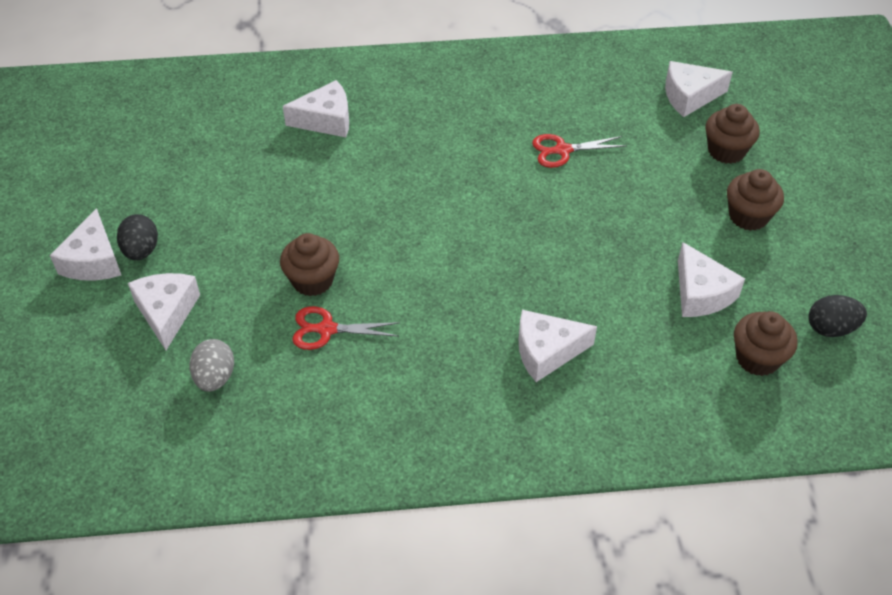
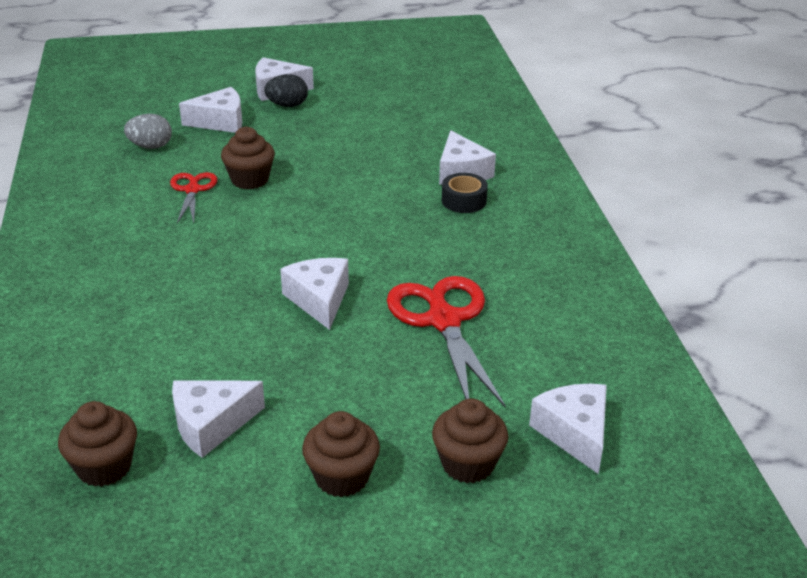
camera: 85 degrees right, 15 degrees down
(379, 123) = (464, 201): none -> black tape
(546, 351) = (145, 309): white cheese -> white cheese (319, 300)
(562, 150) = (443, 320): red scissors -> red scissors, size x1.79
(831, 328) = (138, 543): black egg -> none

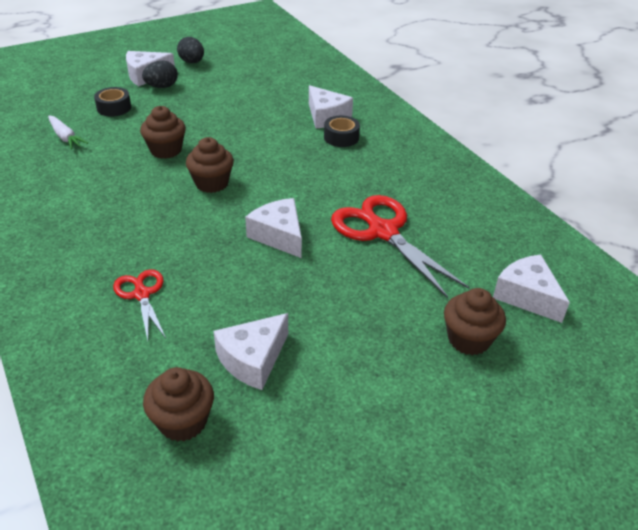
camera: 20 degrees left, 5 degrees up
(150, 146) = (65, 137): grey egg -> white carrot
(192, 190) = (122, 167): red scissors -> red scissors (141, 294)
(220, 121) = (114, 108): white cheese -> black tape
(339, 81) = (192, 62): none -> black egg
(342, 477) = (383, 376): brown cupcake -> brown cupcake (211, 183)

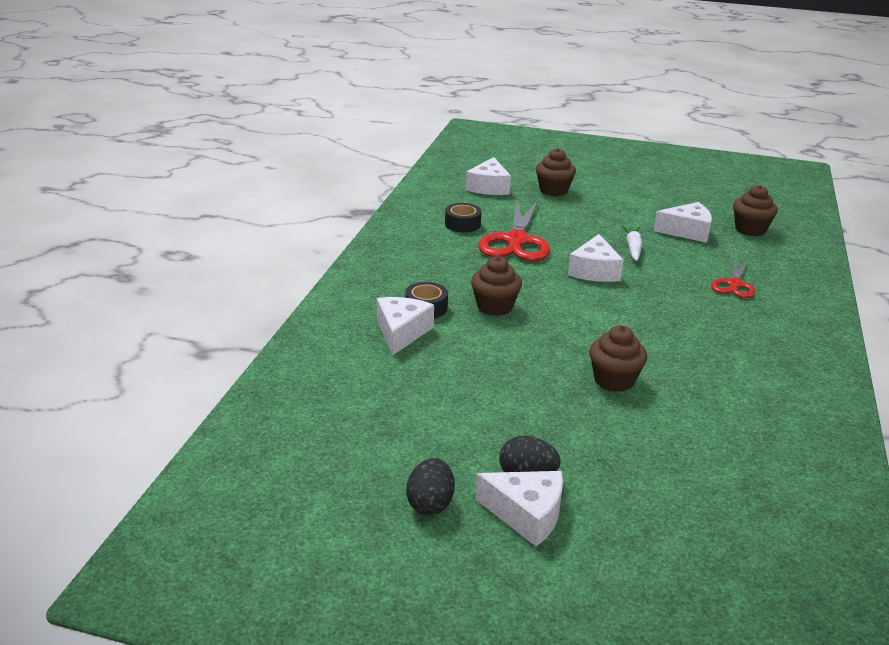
camera: 135 degrees left, 10 degrees down
(65, 137) = (721, 457): white carrot -> white carrot (633, 248)
(114, 108) = (625, 473): black tape -> black tape (462, 224)
(211, 183) = (603, 328): brown cupcake -> brown cupcake (494, 307)

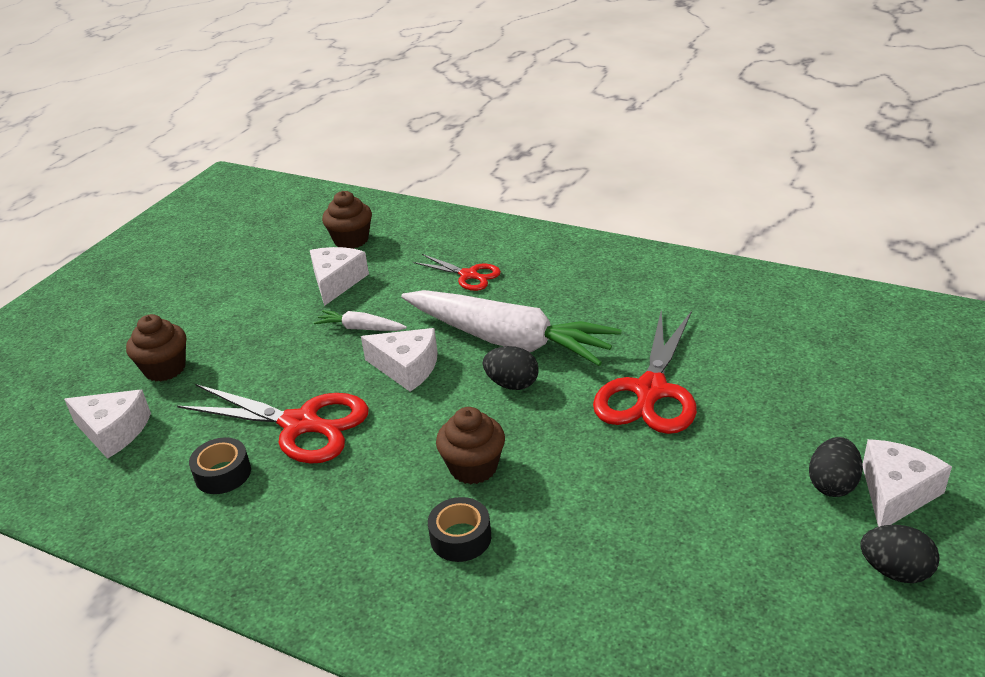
camera: 75 degrees left, 5 degrees up
(401, 332) = (523, 570): white cheese -> none
(595, 315) = (512, 384): none -> black egg
(614, 380) = (650, 392): brown cupcake -> red scissors
(651, 309) = (508, 340): none -> white carrot

